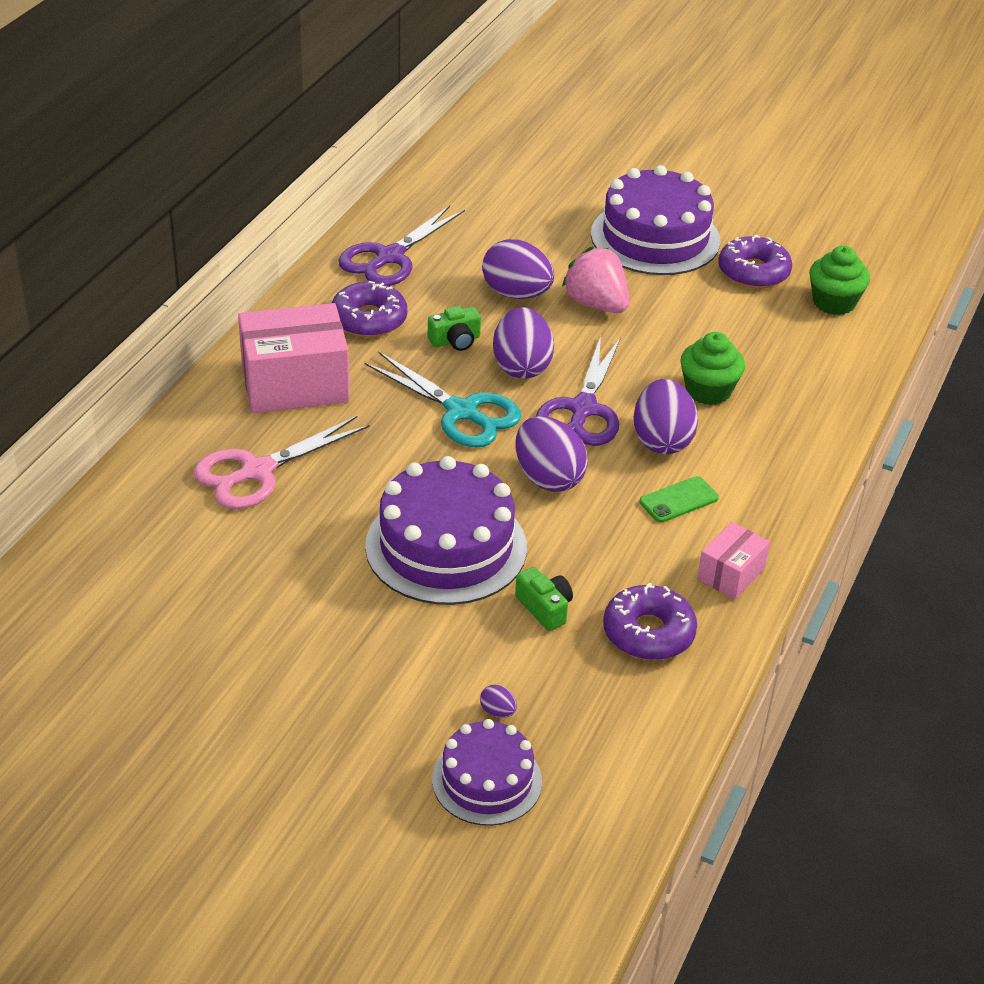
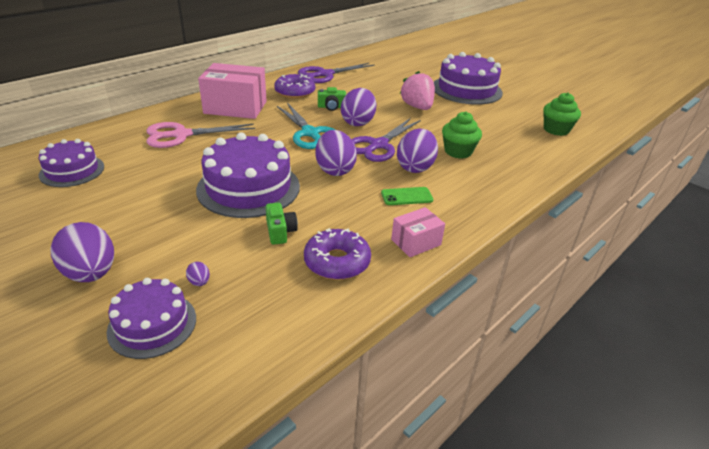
camera: 20 degrees right, 5 degrees down
(151, 590) = (72, 171): none -> purple cake
(516, 294) = (377, 96): purple egg -> purple egg (91, 273)
(753, 272) = (514, 110): purple donut -> none

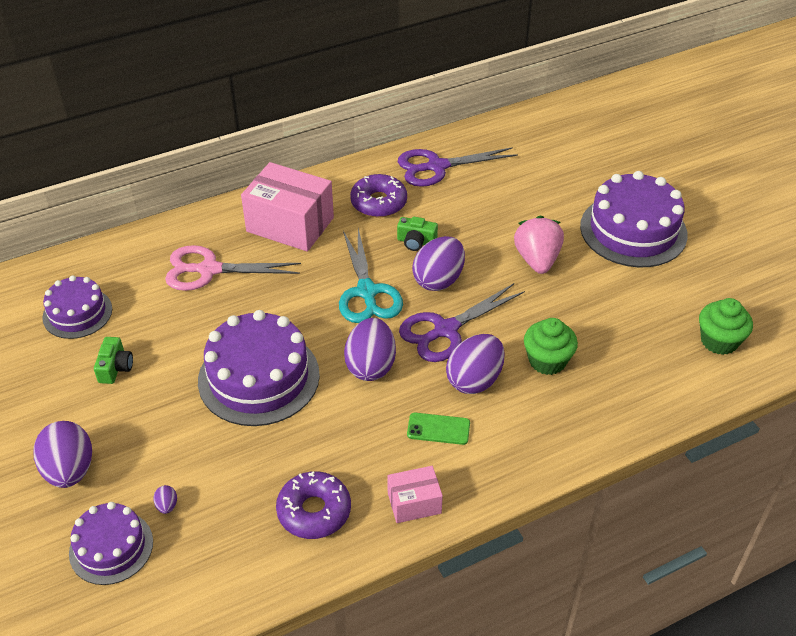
camera: 20 degrees right, 10 degrees up
(280, 231) = (270, 454): green camera -> green camera (115, 368)

